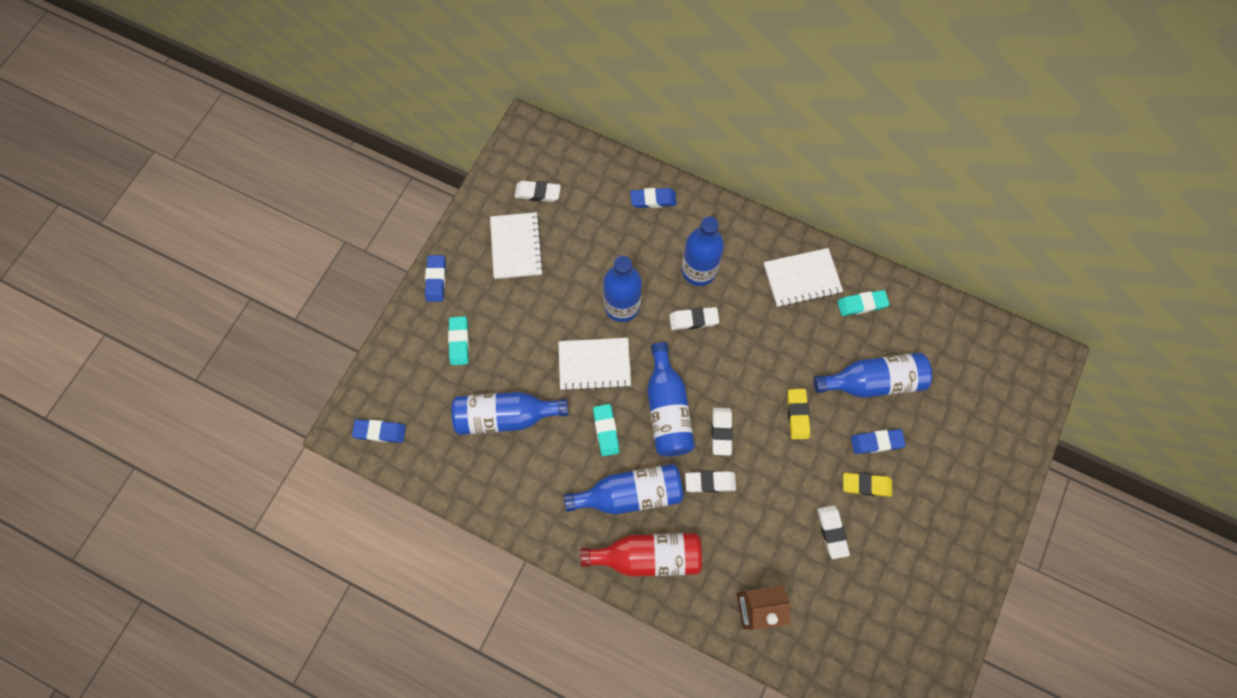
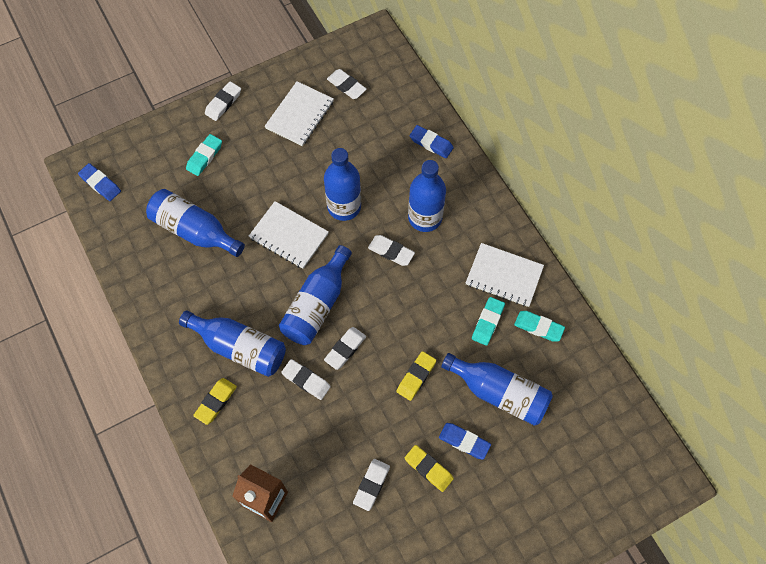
camera: 35 degrees right, 5 degrees down
(436, 280) = (223, 103): blue eraser -> white eraser
(606, 430) = (259, 289): turquoise eraser -> turquoise eraser (487, 322)
(648, 556) = (216, 402): red bottle -> yellow eraser

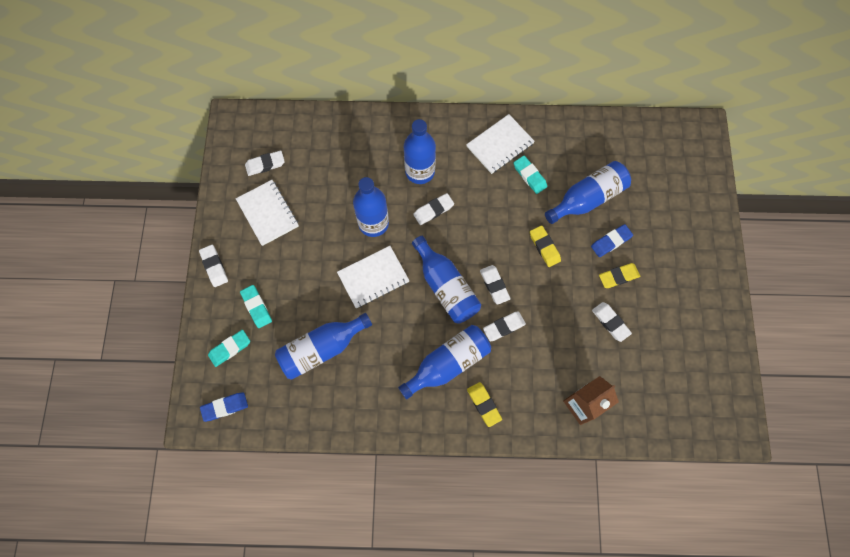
camera: 60 degrees left, 5 degrees up
(431, 143) = (359, 132): blue eraser -> none
(538, 327) = (552, 145): turquoise eraser -> turquoise eraser (230, 348)

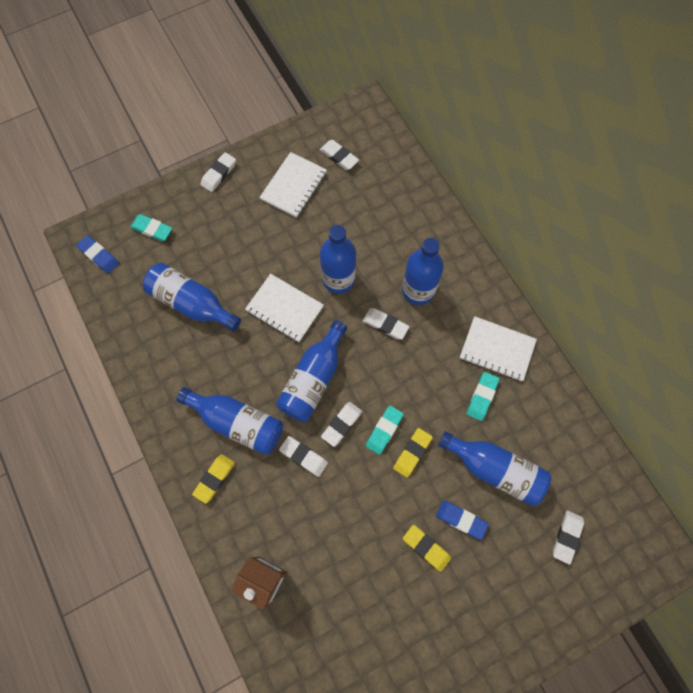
camera: 60 degrees right, 0 degrees up
(256, 307) = (201, 228): turquoise eraser -> turquoise eraser (384, 430)
(610, 322) = (370, 564): white eraser -> white eraser (567, 537)

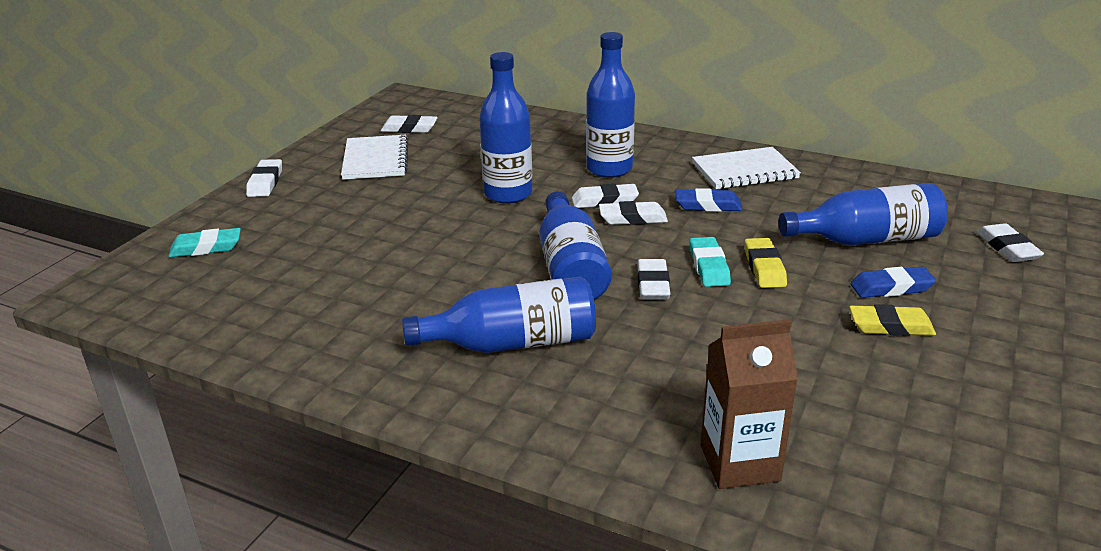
camera: 35 degrees left, 40 degrees down
(99, 256) = (136, 296): blue eraser -> blue eraser (708, 205)
(192, 303) = (329, 279): blue bottle -> none
(214, 479) = (540, 406): yellow eraser -> none
(284, 309) = (466, 235): white notebook -> none
(303, 456) = (640, 329): white eraser -> white eraser (633, 218)
(482, 397) = (776, 202): turquoise eraser -> none

